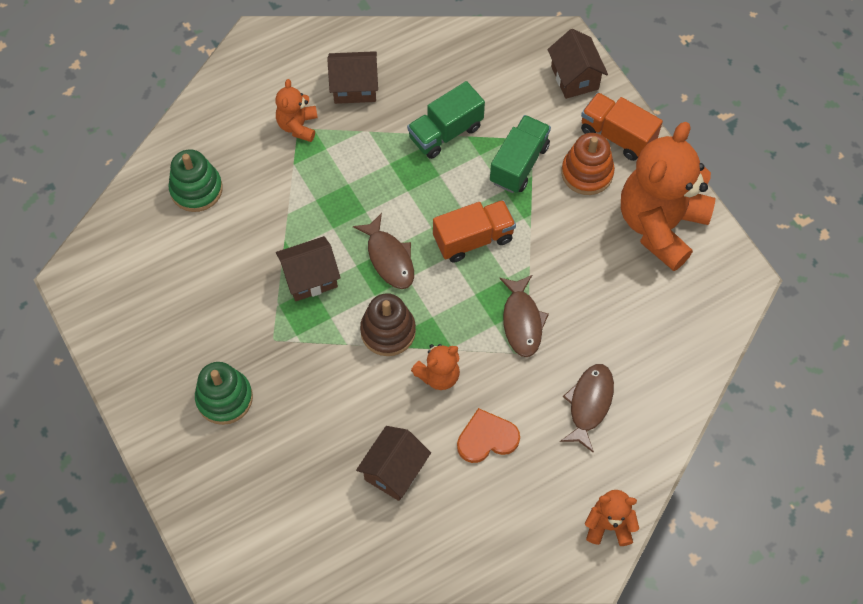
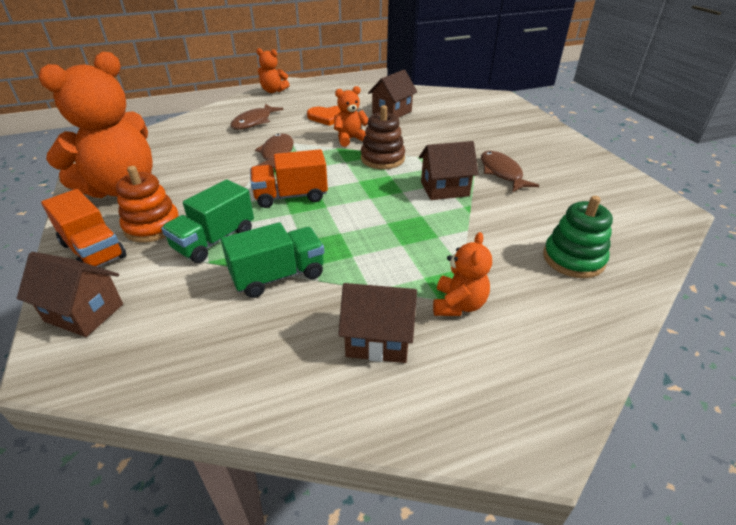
camera: 170 degrees left, 25 degrees down
(224, 398) = (509, 143): green stacking toy -> none
(389, 258) = (371, 193): brown fish -> brown fish (502, 172)
(574, 78) = (84, 312): brown house -> brown house turned 60 degrees counterclockwise

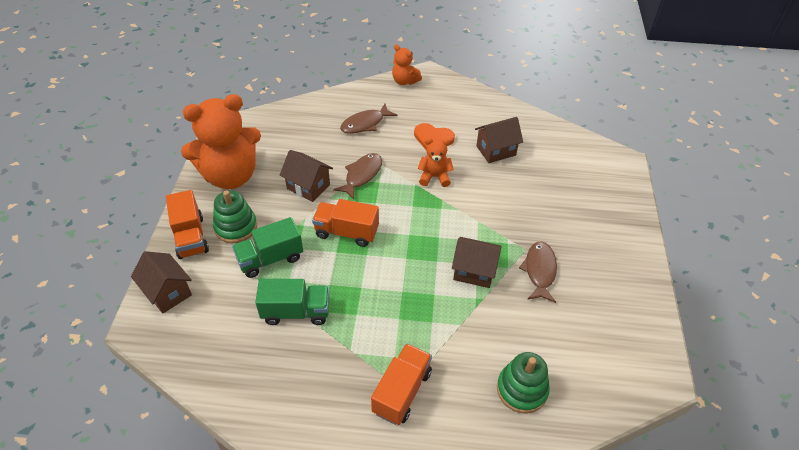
camera: 25 degrees right, 10 degrees up
(152, 226) = (236, 227): orange stacking toy -> green stacking toy
(378, 340) = (330, 395): brown house -> brown house (308, 187)
(382, 159) = (446, 213): brown stacking toy -> none
(458, 304) = (402, 391): orange teddy bear -> orange truck

